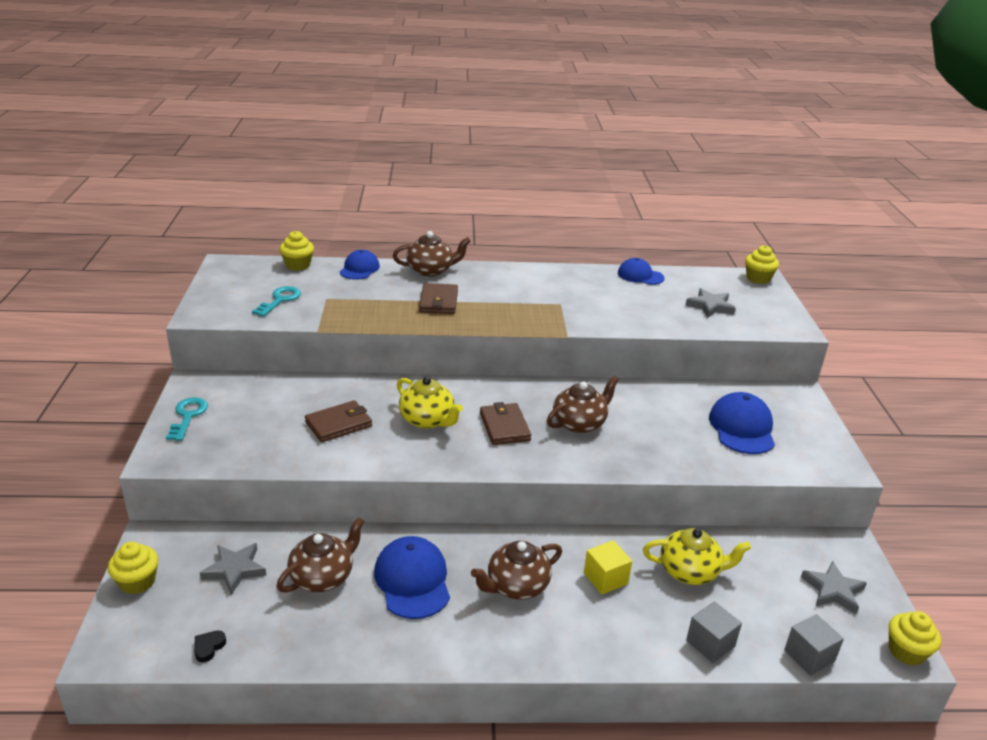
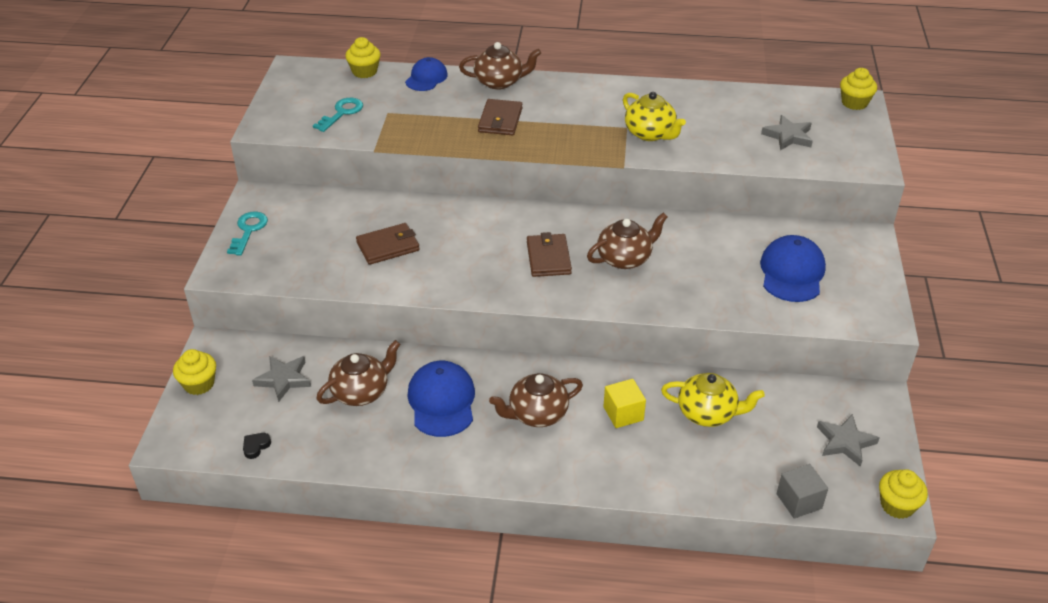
camera: 10 degrees right, 10 degrees up
(427, 420) = (474, 247): yellow teapot -> yellow teapot (650, 133)
(640, 275) = (723, 95): blue cap -> none
(710, 643) = (707, 481): grey cube -> none

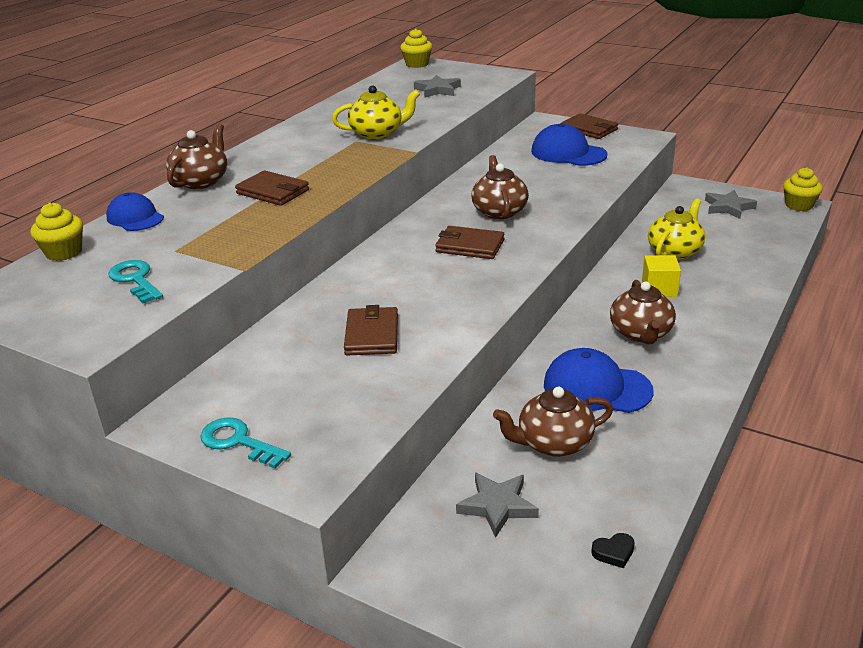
camera: 65 degrees left, 10 degrees down
(199, 384) = (462, 596): yellow cupcake -> none
(256, 446) = (614, 552): black heart -> black heart turned 75 degrees counterclockwise
(361, 392) = (553, 443): brown teapot -> brown teapot turned 90 degrees counterclockwise
(799, 501) = (787, 238): grey cube -> none
(870, 274) = (589, 129): none -> brown wallet

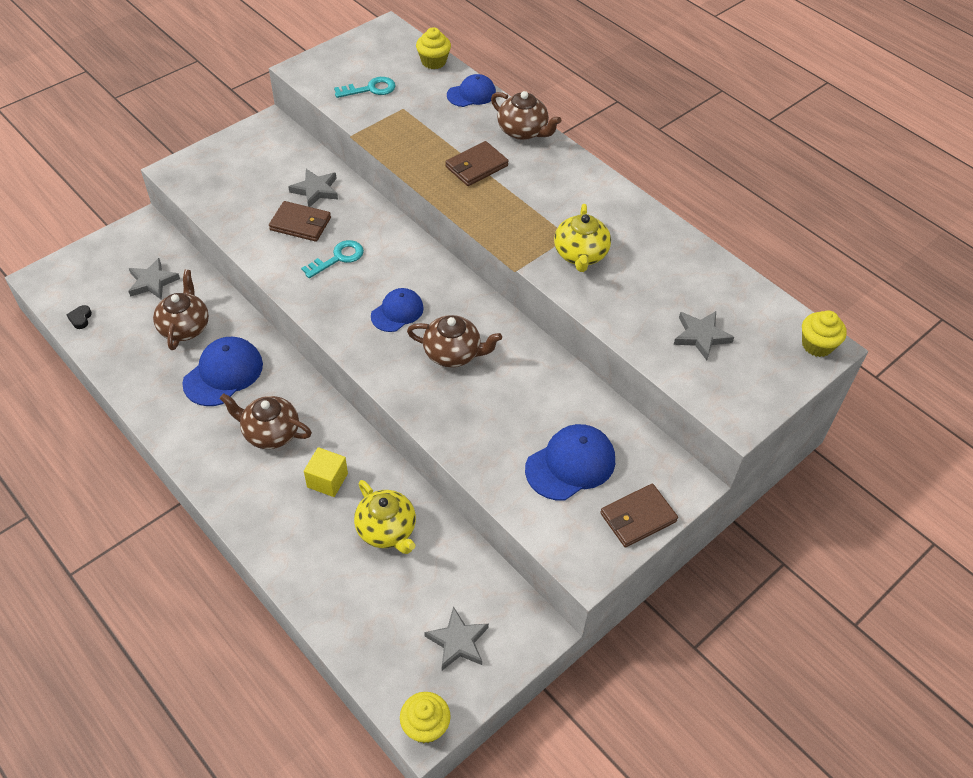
camera: 105 degrees right, 20 degrees up
(238, 442) = (230, 150): turquoise key -> turquoise key (338, 258)
(302, 341) = (315, 190): none -> grey star
(470, 246) = (397, 312): brown wallet -> blue cap

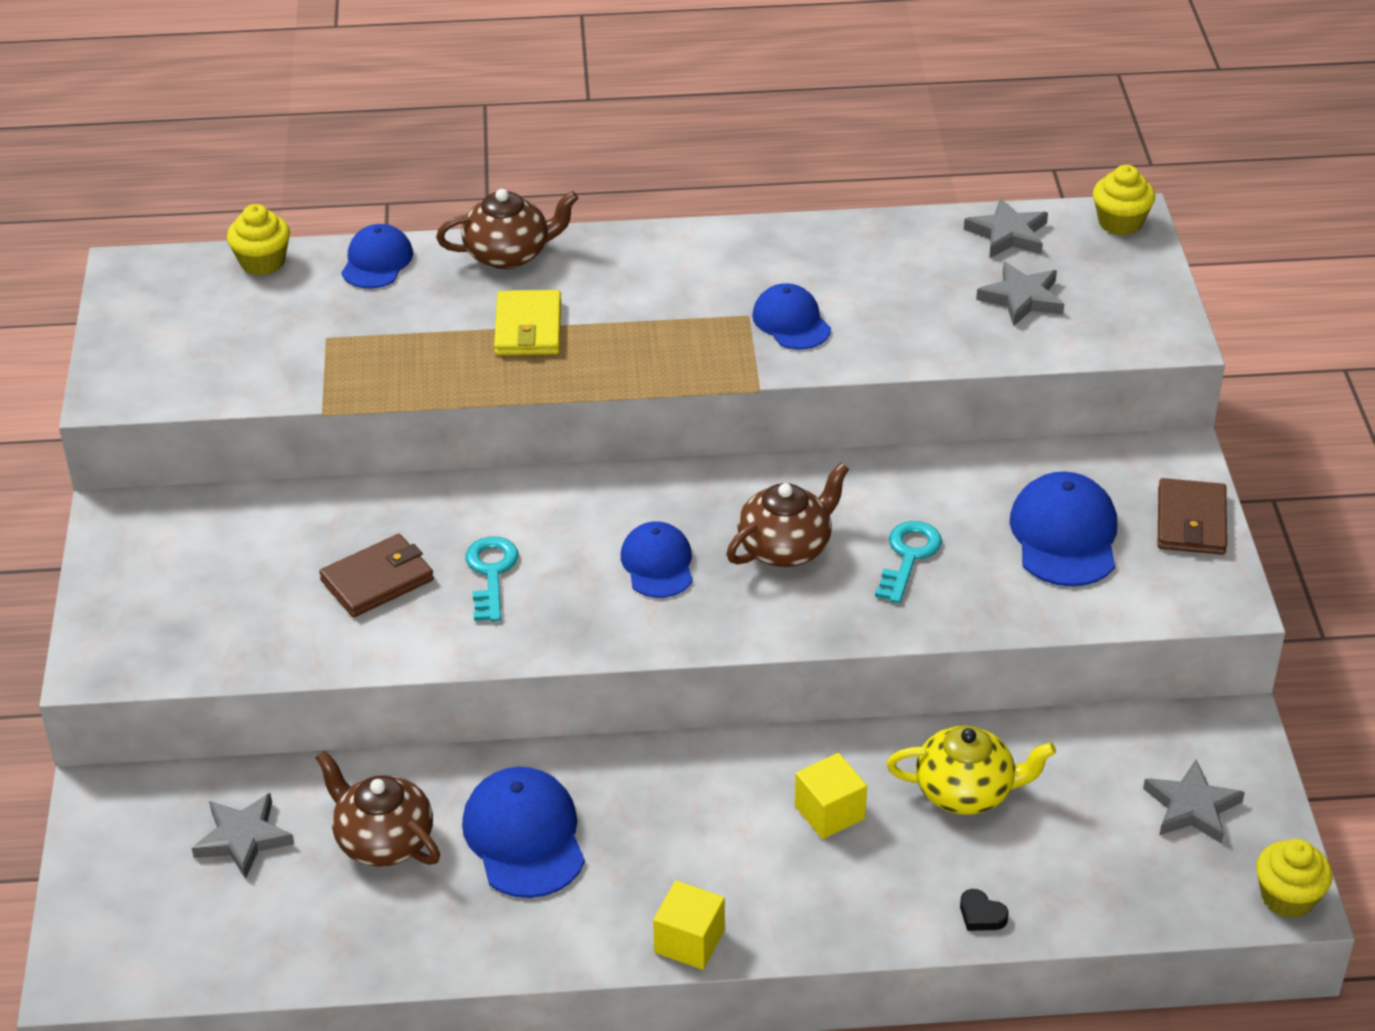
camera: 50 degrees left, 10 degrees down
(80, 318) = (228, 961): black heart -> black heart (981, 915)
(202, 471) = (689, 941): none -> yellow cube
(270, 433) = (688, 834): brown teapot -> none
(315, 190) = (324, 532): grey star -> grey star (1008, 234)
(370, 89) = (245, 348): turquoise key -> turquoise key (909, 556)
(476, 166) = (528, 328): brown wallet -> yellow wallet
(580, 255) = (791, 322): yellow teapot -> blue cap

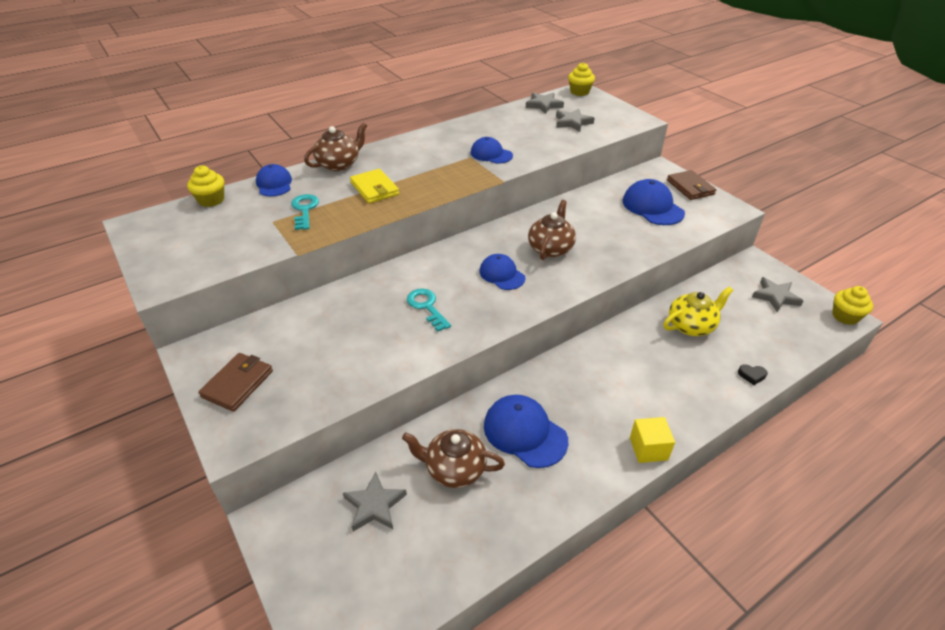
camera: 30 degrees left, 0 degrees up
(377, 580) = (370, 331): brown wallet -> brown wallet (238, 384)
(829, 812) = (648, 358): yellow cube -> none
(909, 556) = (603, 234): turquoise key -> turquoise key (305, 210)

